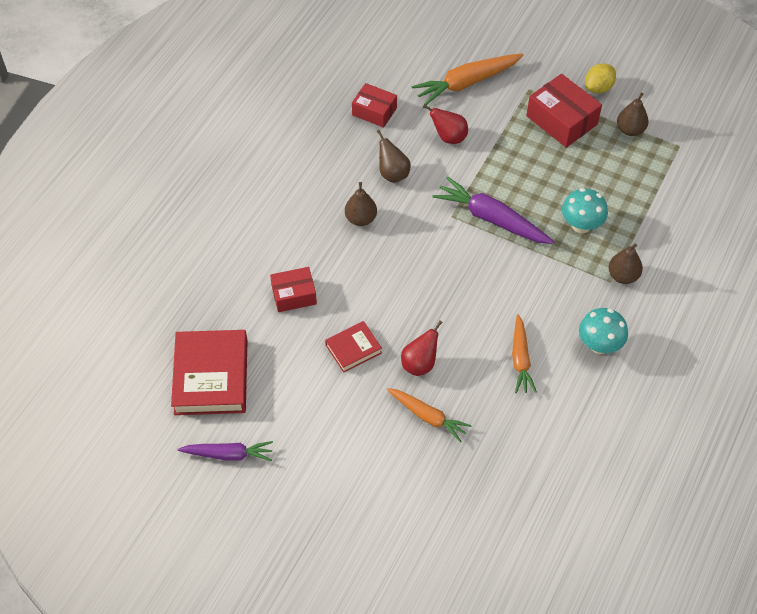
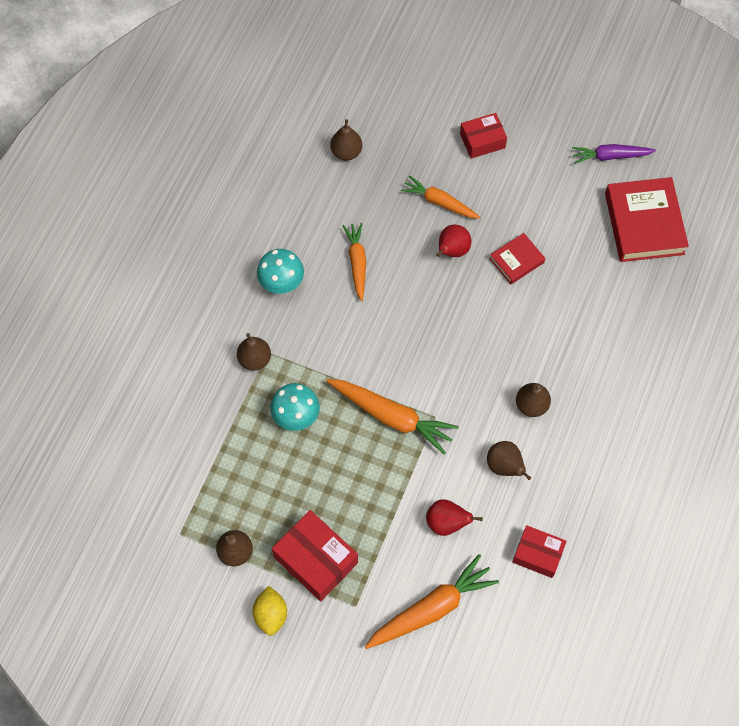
camera: 175 degrees right, 10 degrees up
(294, 295) = (584, 311): red box -> red box (482, 141)
(491, 219) = (392, 417): purple carrot -> orange carrot
(530, 483) = (346, 152): none -> brown pear
(598, 88) = (271, 615): yellow lemon -> yellow lemon turned 45 degrees counterclockwise

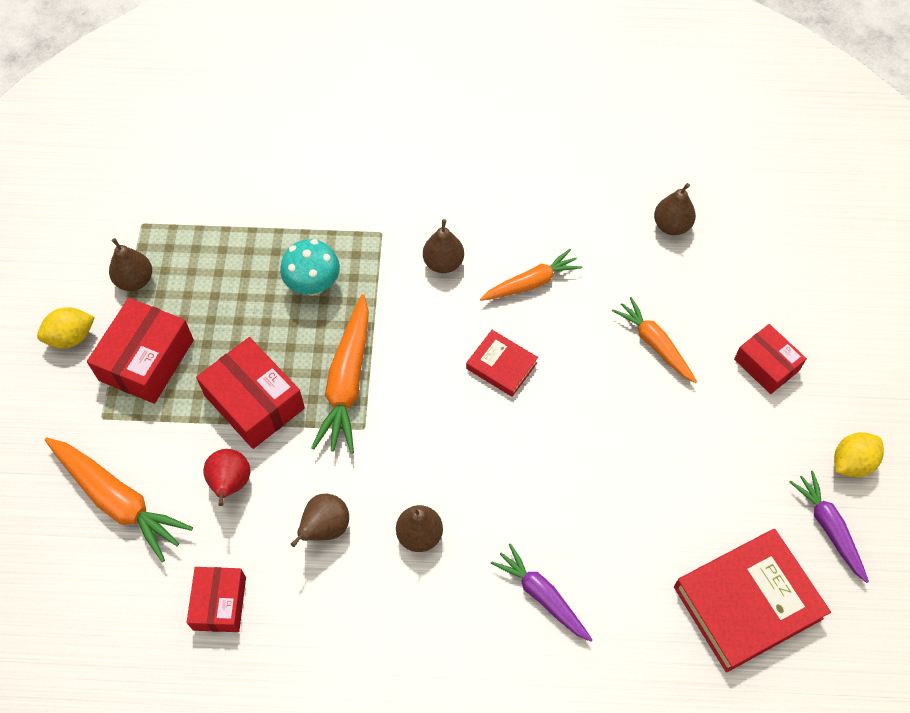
camera: 70 degrees right, 5 degrees down
(255, 359) = (368, 223): brown pear -> brown pear (443, 263)
(281, 283) = (472, 217): turquoise mushroom -> none
(384, 488) = (254, 402): none -> red box
(439, 202) = (654, 344): orange carrot -> orange carrot turned 45 degrees counterclockwise
(452, 251) = (594, 378): red pear -> none
(516, 261) = (615, 457): red book -> red book (501, 366)
(571, 123) = (851, 463): none -> yellow lemon
(600, 343) = (541, 595): none -> purple carrot

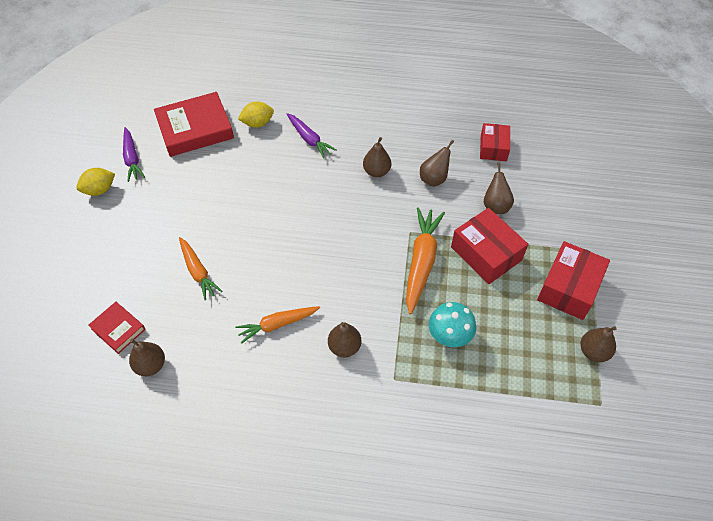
camera: 175 degrees left, 5 degrees down
(71, 337) = (630, 309): yellow lemon -> yellow lemon (257, 123)
(118, 500) = (565, 202): orange carrot -> none
(230, 484) = (495, 206): red pear -> brown pear
(501, 366) = (311, 265): red book -> red book (118, 329)
(766, 365) = (125, 251): red box -> none

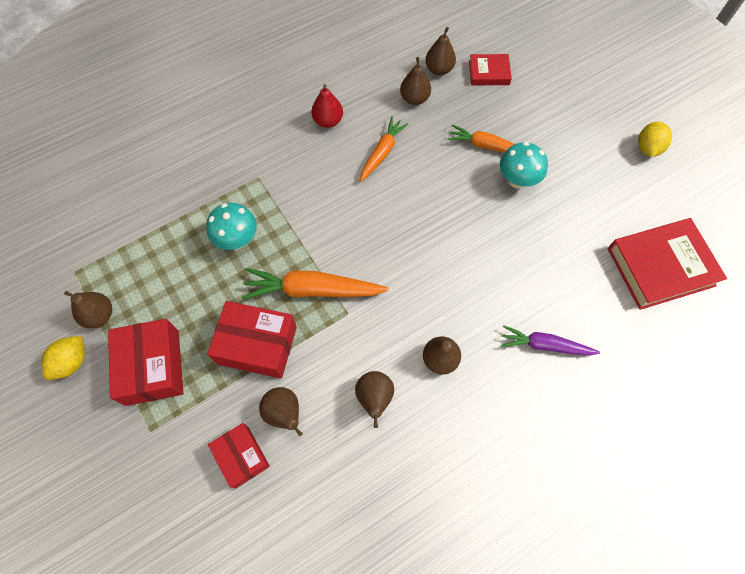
camera: 140 degrees right, 10 degrees up
(132, 159) = (666, 193): purple carrot -> none
(195, 129) = (660, 267): red book -> red book turned 45 degrees clockwise
(208, 232) = (517, 180): none -> turquoise mushroom
(257, 123) = (615, 323): yellow lemon -> yellow lemon (72, 362)
(291, 388) = (328, 121): none -> red pear
(344, 347) = (315, 173): brown pear -> brown pear (414, 98)
(421, 262) = (312, 290): orange carrot -> orange carrot turned 120 degrees clockwise
(493, 148) = (342, 503): red box -> red box (242, 457)

